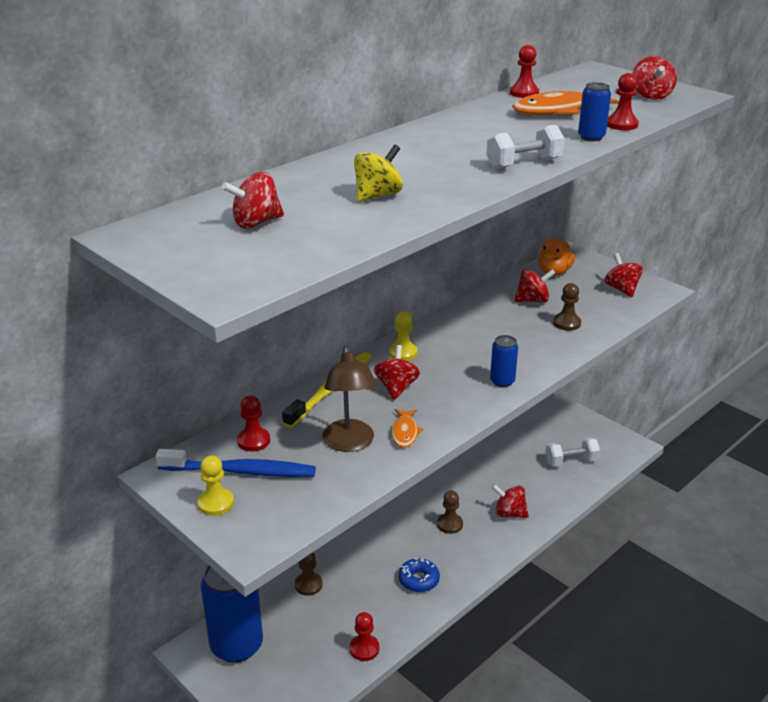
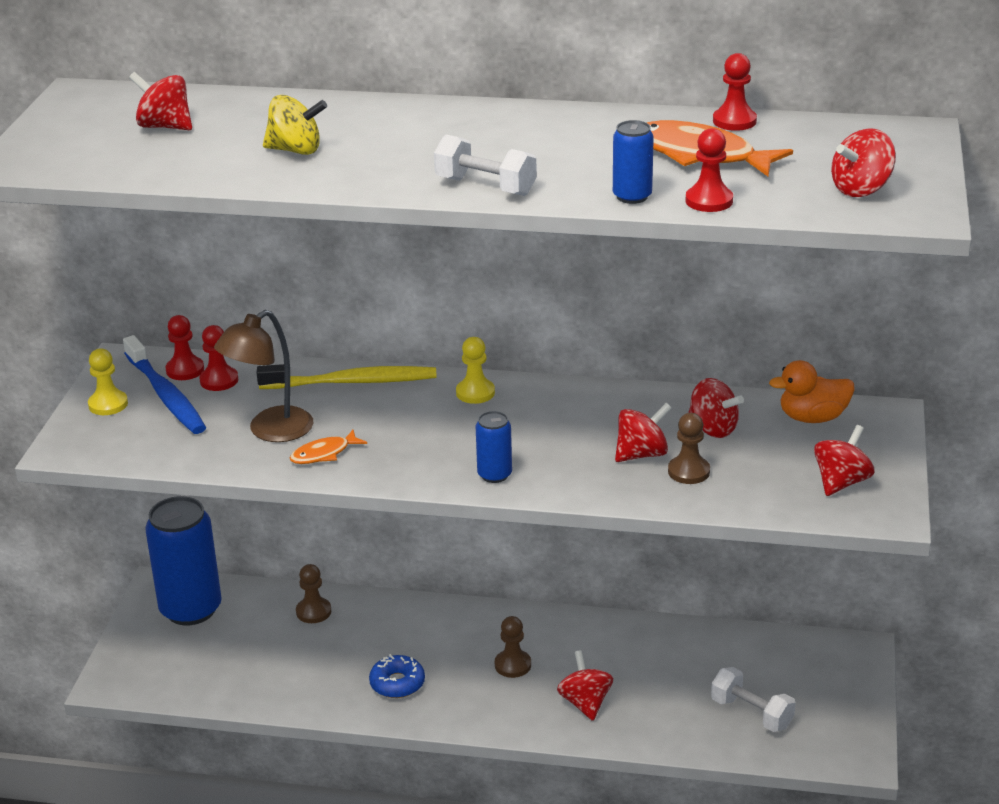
camera: 55 degrees right, 0 degrees up
(364, 648) = (261, 692): red pawn -> red pawn (185, 370)
(396, 388) = (401, 416): red spinning top -> red spinning top (642, 454)

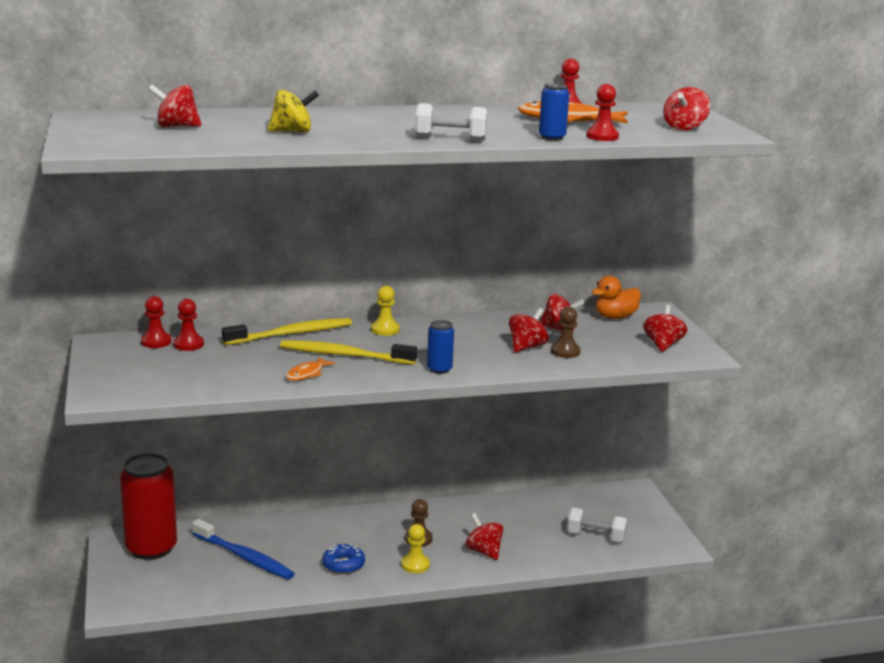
camera: 25 degrees left, 10 degrees down
(108, 404) = (111, 367): yellow pawn -> yellow pawn (415, 565)
(166, 395) = (154, 357): blue toothbrush -> blue toothbrush (244, 557)
(191, 609) = (151, 548): blue can -> red can
(270, 431) = (254, 367): brown lamp -> none
(313, 612) = (250, 533): brown pawn -> none
(392, 429) = (344, 355): none -> yellow toothbrush

